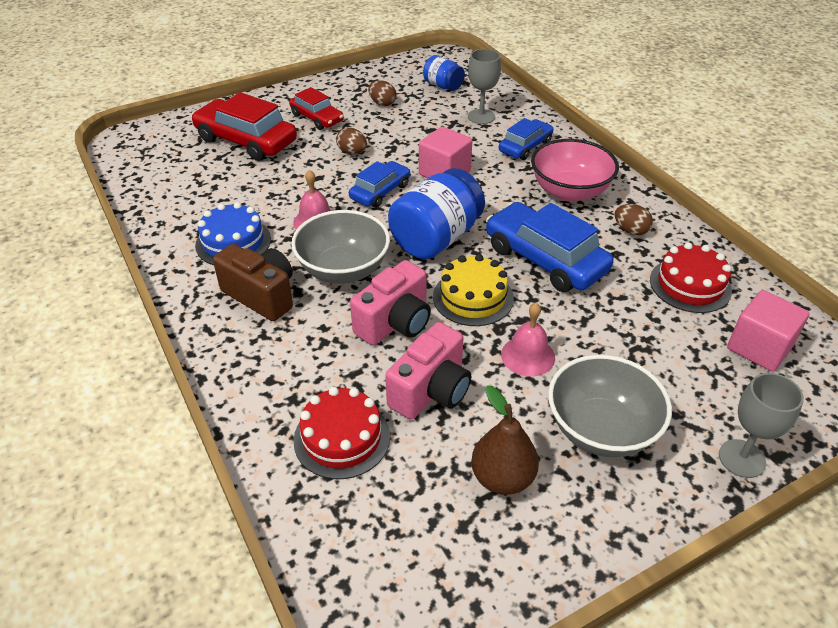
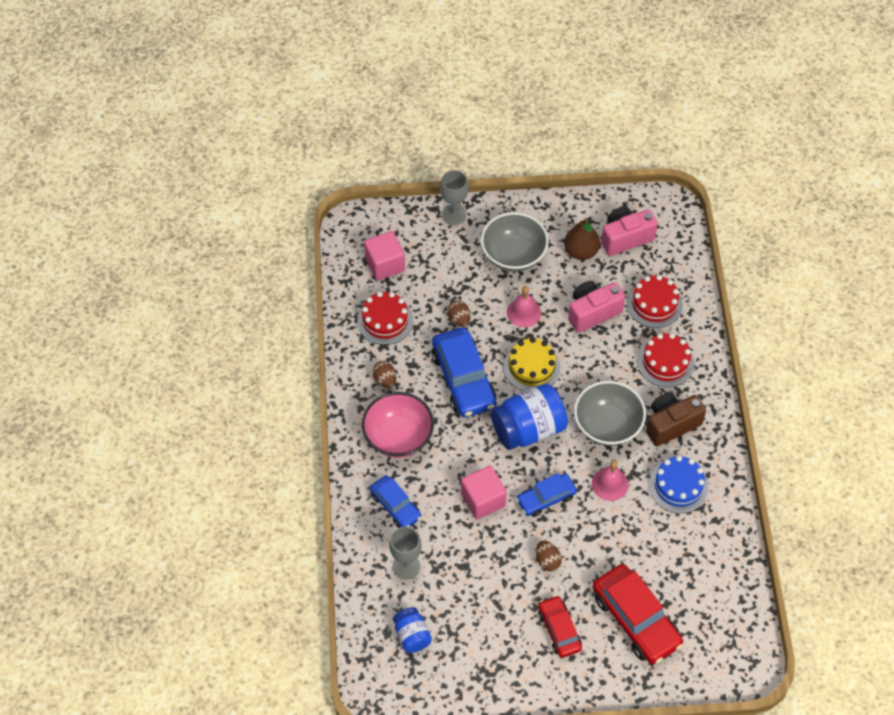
camera: 155 degrees left, 15 degrees up
(261, 295) = (671, 424): brown camera -> brown camera turned 90 degrees clockwise
(294, 362) = (665, 362): none -> red cake
(382, 103) = (487, 629): brown egg -> brown egg (459, 319)
(395, 323) = (591, 367): pink camera -> pink camera (625, 238)
(525, 146) = (395, 506): blue car -> blue car turned 105 degrees counterclockwise

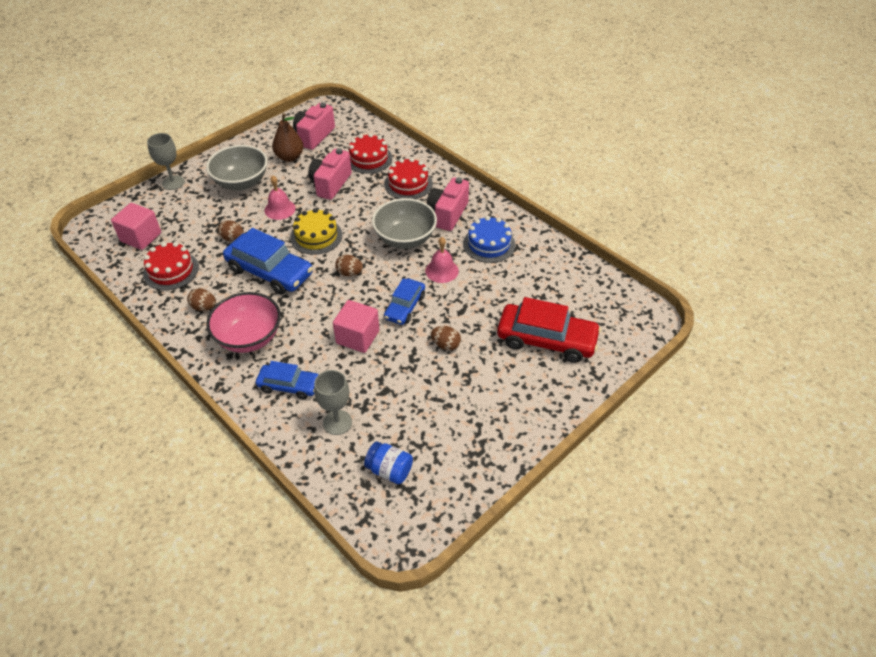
camera: 40 degrees left, 10 degrees down
(528, 429) = (349, 273): blue jar -> brown egg
(559, 630) = (500, 384): red car -> none
(671, 424) = (447, 214): brown camera -> pink camera

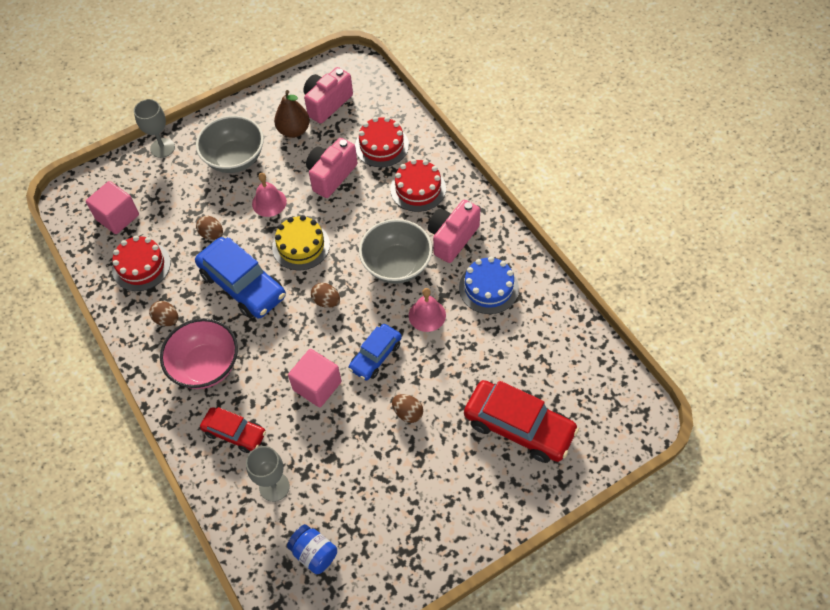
camera: 15 degrees right, 10 degrees up
(289, 385) = (234, 433): blue car -> red car

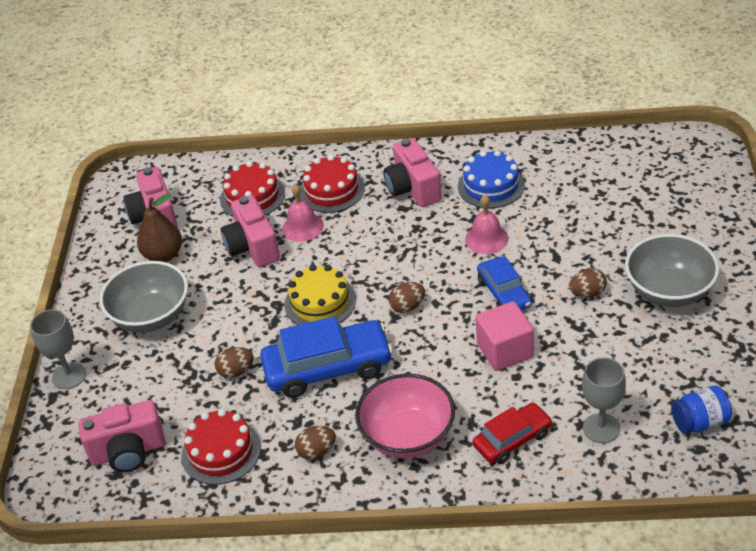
camera: 55 degrees left, 15 degrees down
(117, 217) = (128, 452): pink cube -> pink camera
(269, 202) = (239, 308): pink bell -> pink bell (302, 227)
(397, 265) = (409, 239): grey bowl -> grey bowl (669, 291)
(519, 427) = (657, 223): red car -> none

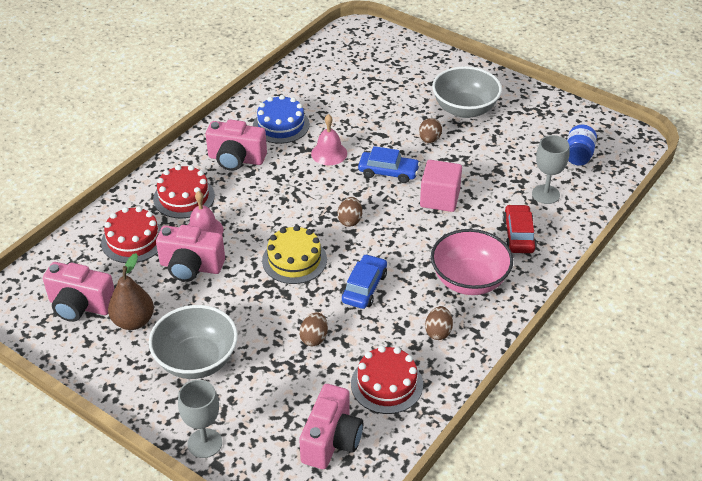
camera: 60 degrees left, 0 degrees up
(328, 368) = (364, 288): blue car -> blue car, size x0.59

